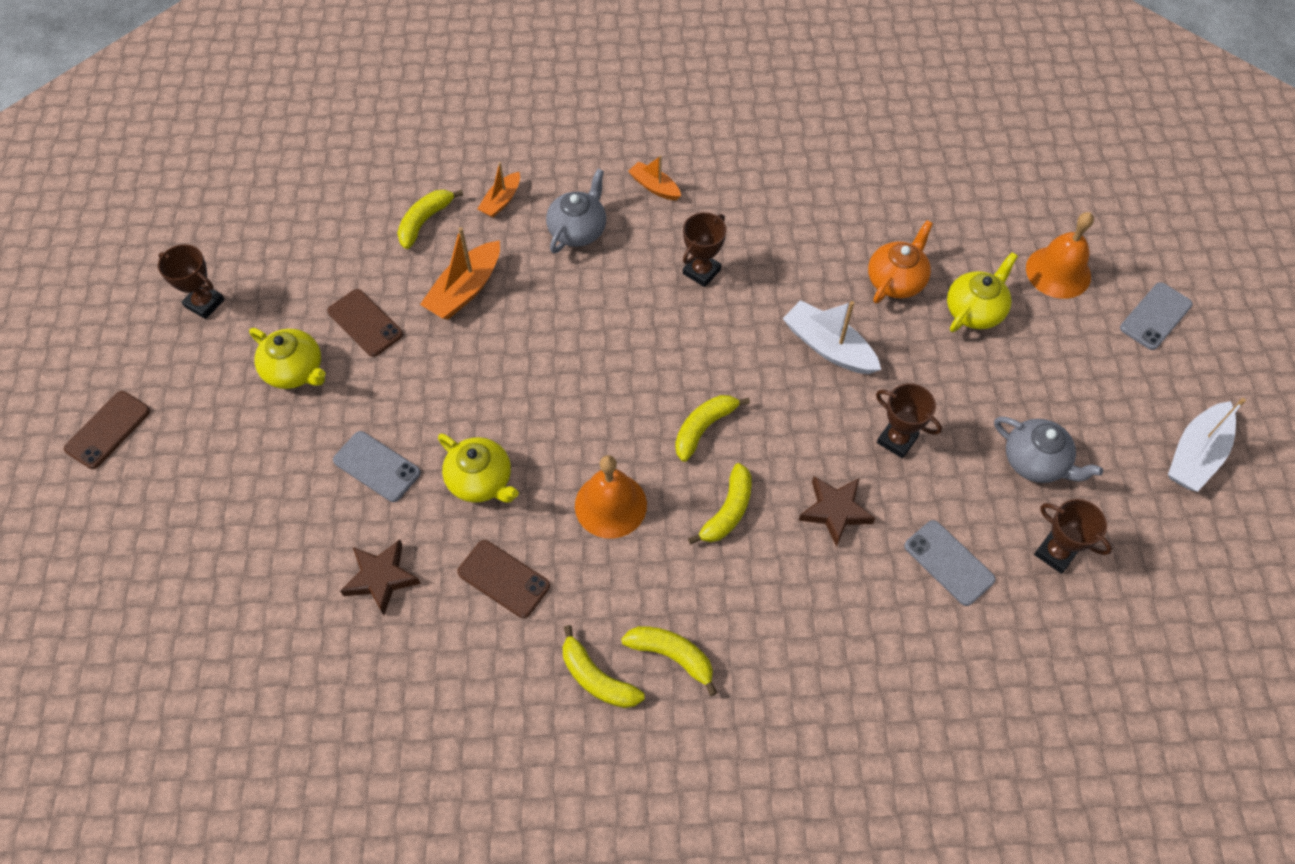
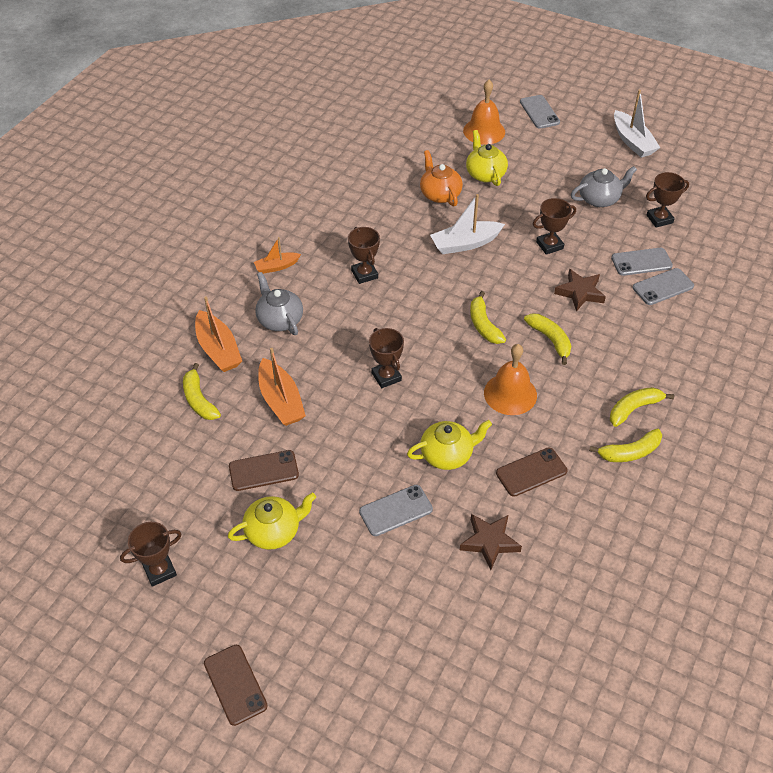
camera: 60 degrees left, 10 degrees down
(501, 201) = (218, 349): orange boat -> orange boat, size x1.65
(558, 368) = (386, 376): none -> brown trophy
(919, 608) = (663, 287): none -> grey phone

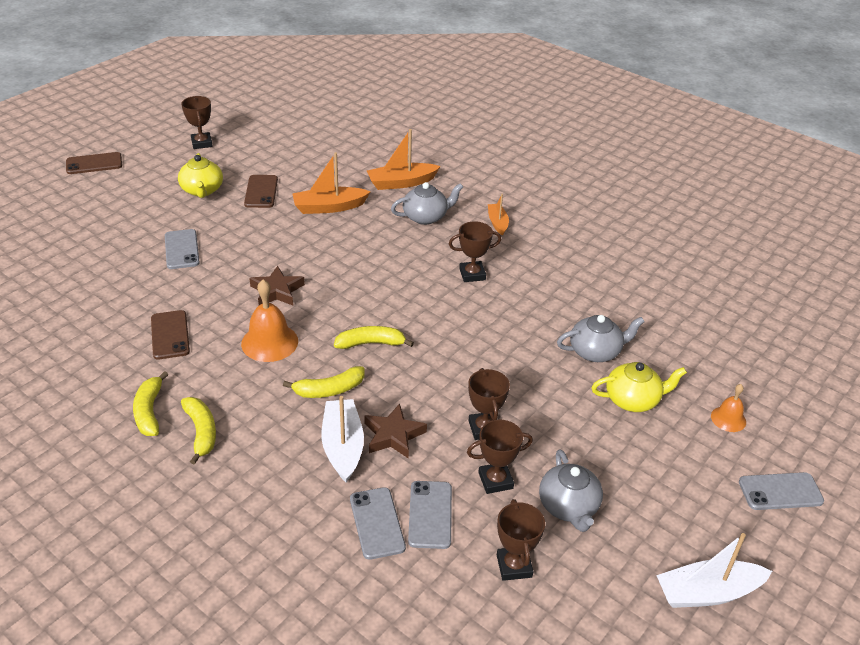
camera: 100 degrees right, 10 degrees down
(199, 400) = (349, 170): yellow banana -> none
(386, 376) = (329, 267): brown trophy -> brown trophy (495, 480)
(440, 194) = (596, 351): orange teapot -> grey teapot
(447, 454) = (221, 287): yellow teapot -> none
(465, 244) = (503, 355): white boat -> white boat (342, 446)
(484, 131) = (728, 419): orange bell -> orange bell, size x0.58
(489, 542) = (116, 294): brown star -> brown star (277, 291)

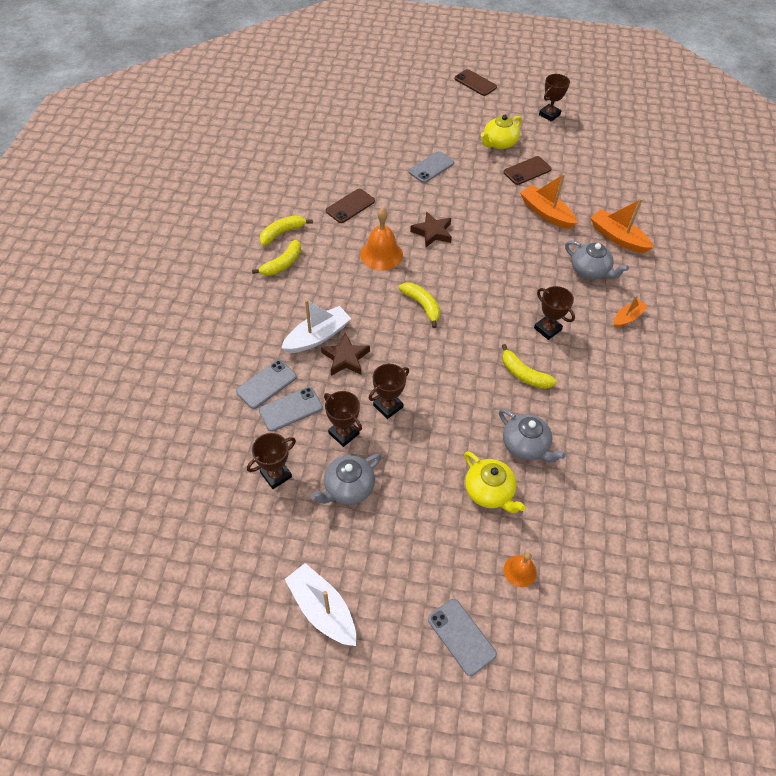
camera: 60 degrees right, 15 degrees up
(329, 390) = (361, 305): yellow banana -> yellow banana (524, 374)

